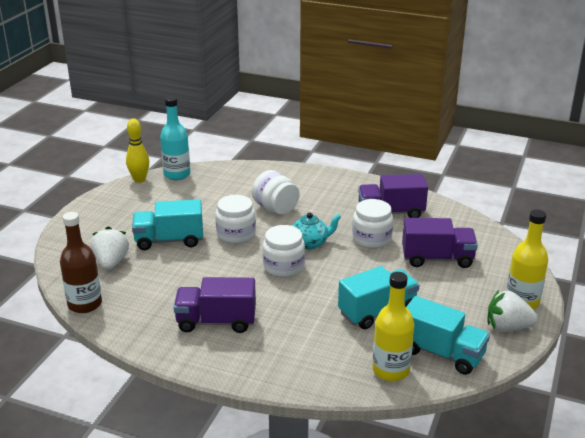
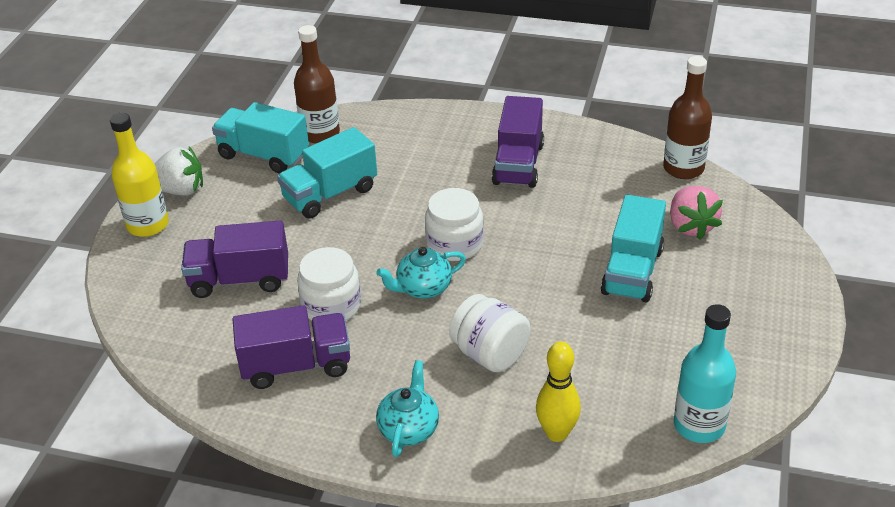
camera: 175 degrees right, 10 degrees up
(111, 263) = (691, 226): white strawberry -> pink strawberry
(139, 180) = (760, 402): yellow bowling pin -> yellow bowling pin (557, 433)
(169, 240) = (632, 271): turquoise truck -> turquoise truck turned 120 degrees clockwise
(216, 321) = (518, 164): purple truck -> purple truck turned 105 degrees clockwise
(236, 234) = (538, 293): white jar -> none
(327, 184) = (409, 429): none -> turquoise teapot
(391, 370) = (320, 134): yellow bottle -> brown bottle

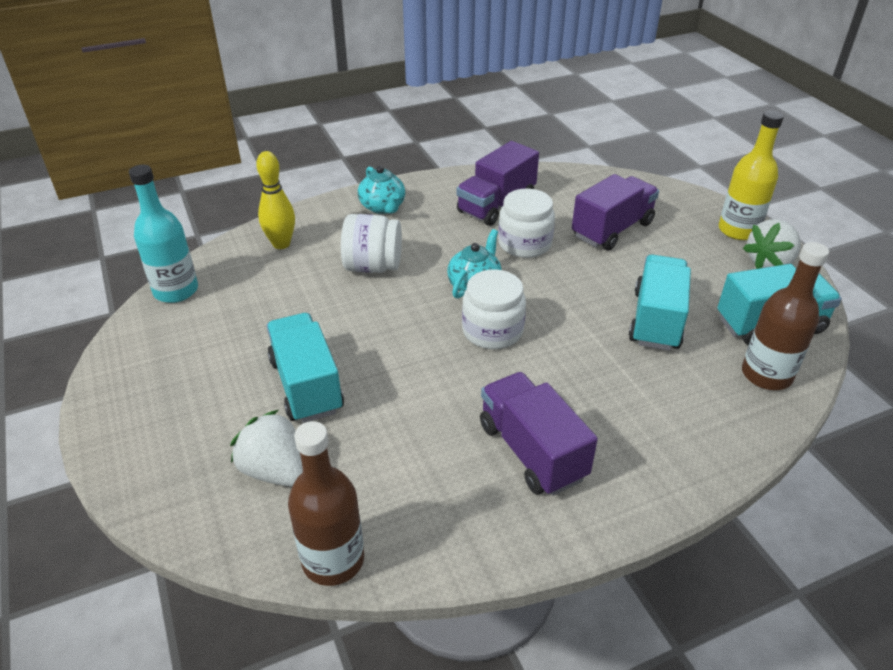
camera: 140 degrees right, 0 degrees up
(691, 226) = (275, 471): pink strawberry -> white strawberry

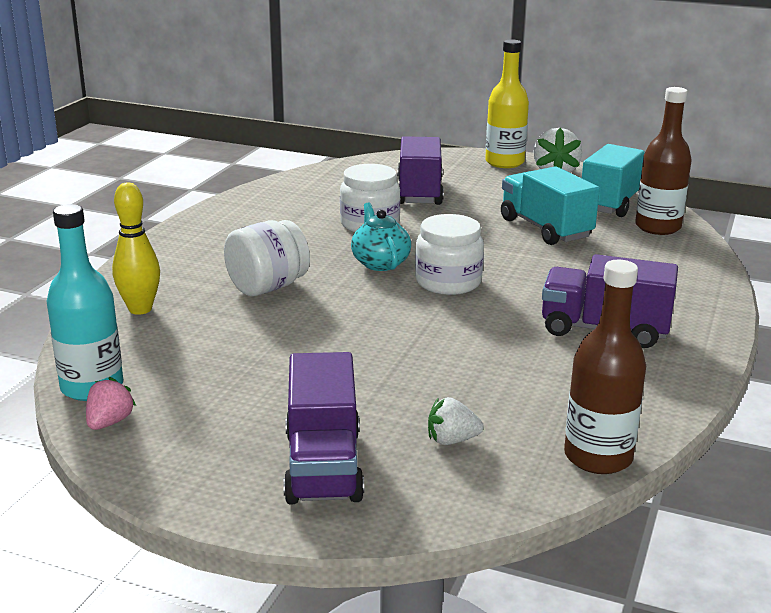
camera: 45 degrees left, 15 degrees down
(146, 323) = (109, 422): none -> pink strawberry
(275, 471) = (452, 440): white strawberry -> white strawberry, size x0.60
(306, 385) = (368, 381): turquoise truck -> none
(383, 207) = (193, 247): turquoise teapot -> none
(496, 205) = (297, 210): purple truck -> purple truck (323, 466)

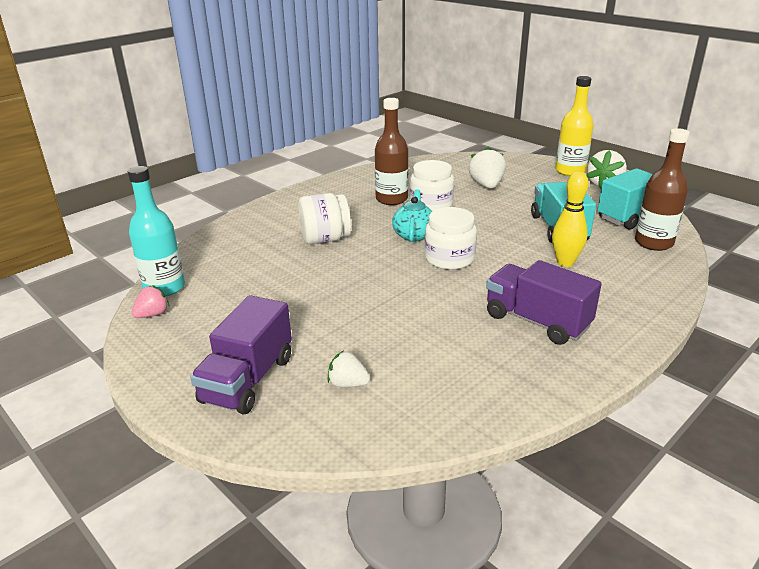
camera: 25 degrees right, 5 degrees up
(140, 309) = (236, 240): yellow bowling pin -> yellow bowling pin (565, 262)
(419, 192) = (486, 186): purple truck -> white strawberry
(598, 457) = (443, 427): brown bottle -> brown bottle (391, 199)

